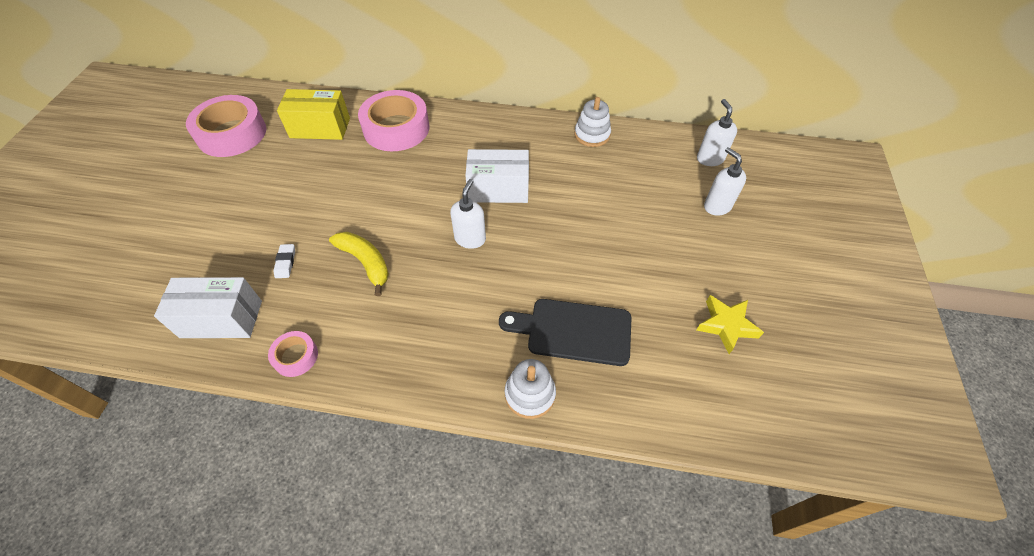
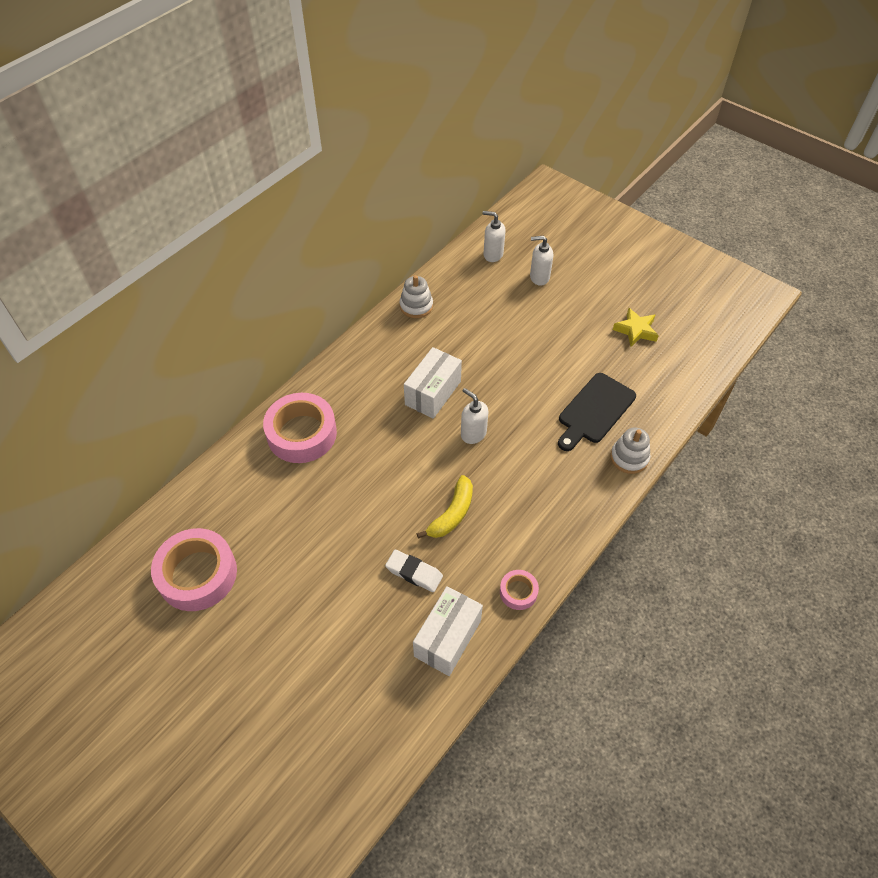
camera: 60 degrees left, 0 degrees up
(285, 263) = (414, 572): white eraser -> white eraser, size x1.53
(320, 128) = (251, 494): yellow box -> none
(365, 262) = (452, 513): yellow banana -> yellow banana turned 135 degrees clockwise

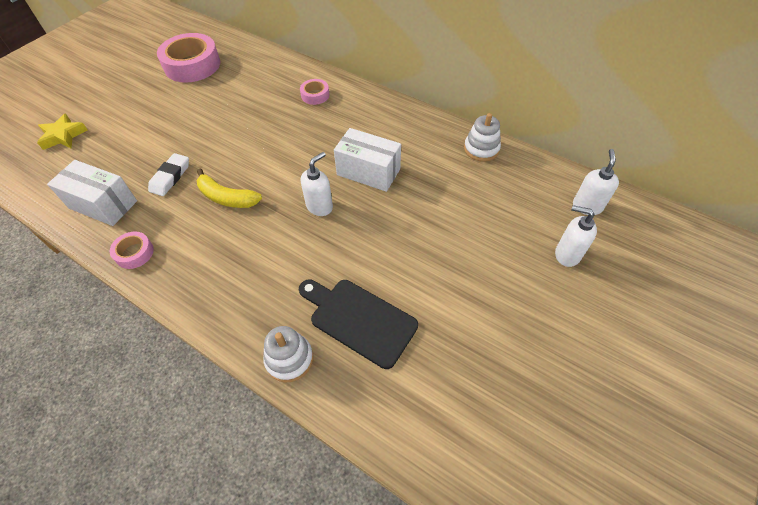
camera: 85 degrees right, 0 degrees up
(302, 433) = (315, 95): pink tape -> pink tape, size x0.48
(539, 277) = (567, 254): white soap dispenser -> white soap dispenser turned 60 degrees counterclockwise
(636, 330) = (507, 373): yellow star -> yellow star (63, 136)

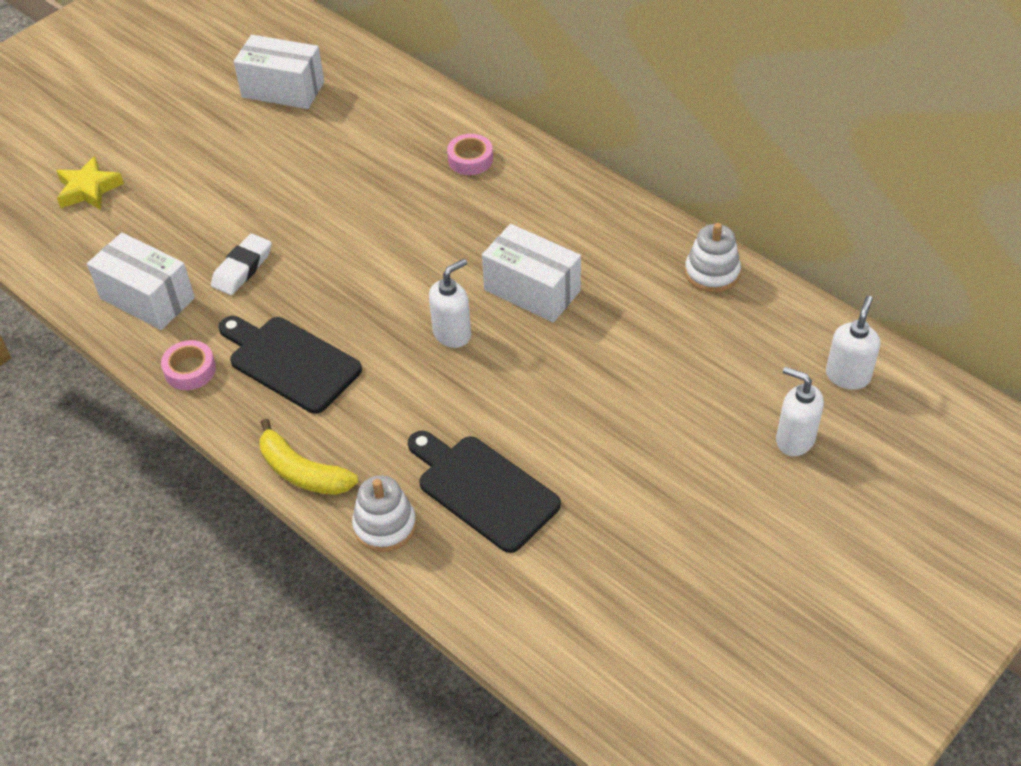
camera: 10 degrees right, 5 degrees down
(192, 65) = (283, 89): pink tape -> white box
(208, 239) = (290, 362): none -> black cutting board
(227, 197) = (321, 307): yellow banana -> yellow banana (303, 472)

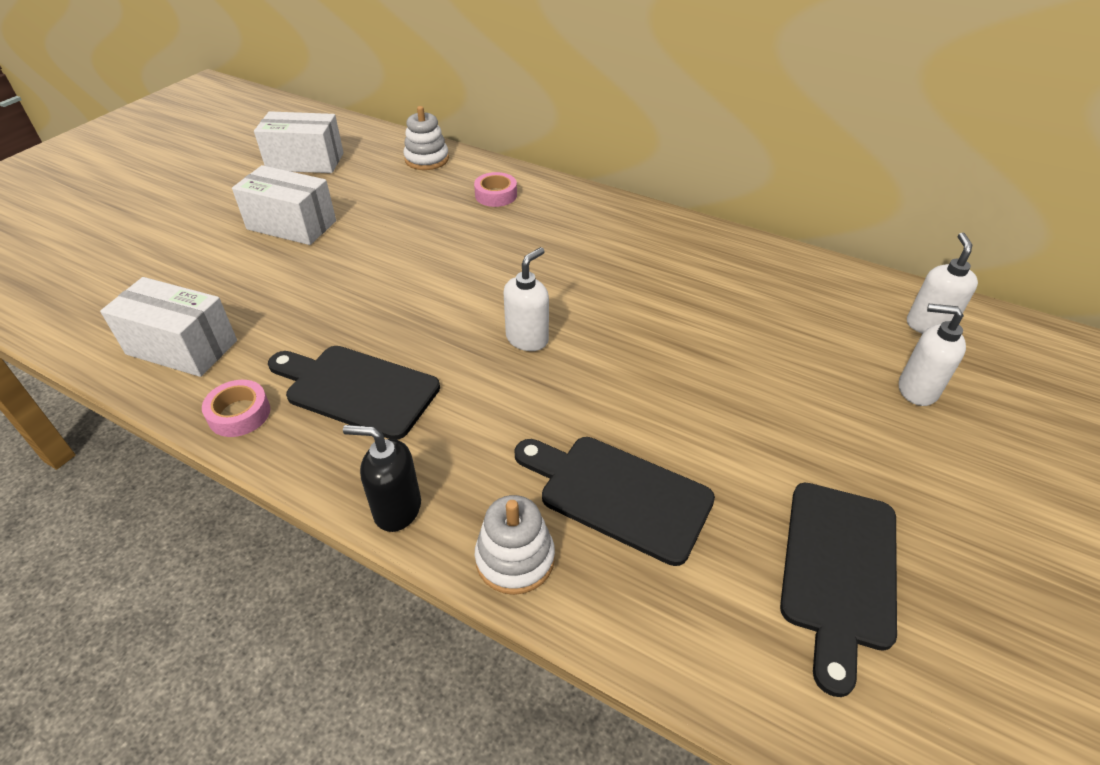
camera: 15 degrees left, 5 degrees down
(88, 189) = (111, 256): yellow star -> none
(242, 268) = (287, 306): white eraser -> none
(303, 472) = (397, 509): yellow banana -> black soap dispenser
(532, 290) = (593, 290): white box -> white box (291, 225)
(636, 578) = (838, 570): none -> black cutting board
(712, 273) = (755, 256): white stacking toy -> white stacking toy (427, 159)

